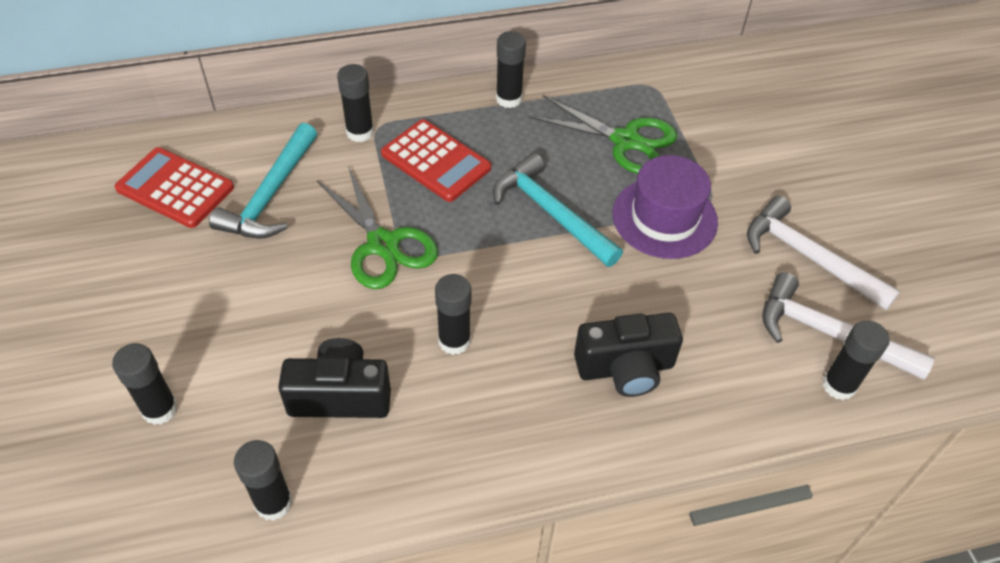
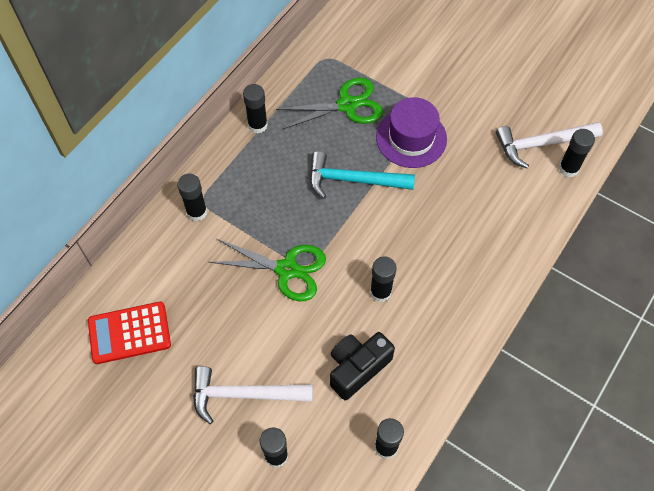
camera: 40 degrees left, 10 degrees up
(270, 195) = (191, 292): turquoise hammer -> none
(436, 161) = (260, 197): red calculator -> none
(625, 368) = (472, 238): black camera -> none
(808, 257) = (496, 107): white hammer -> white hammer (244, 394)

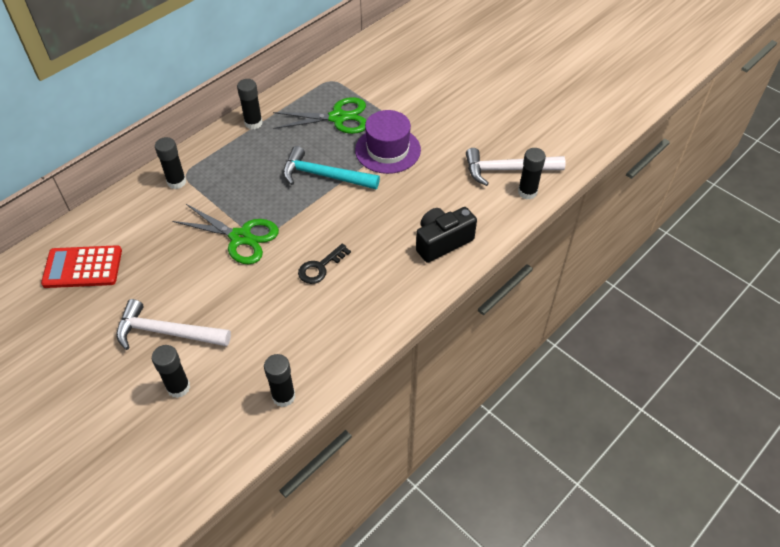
camera: 10 degrees right, 10 degrees down
(357, 368) = (278, 326): black camera -> black camera (442, 242)
(380, 292) = (320, 267): black glue stick -> black key

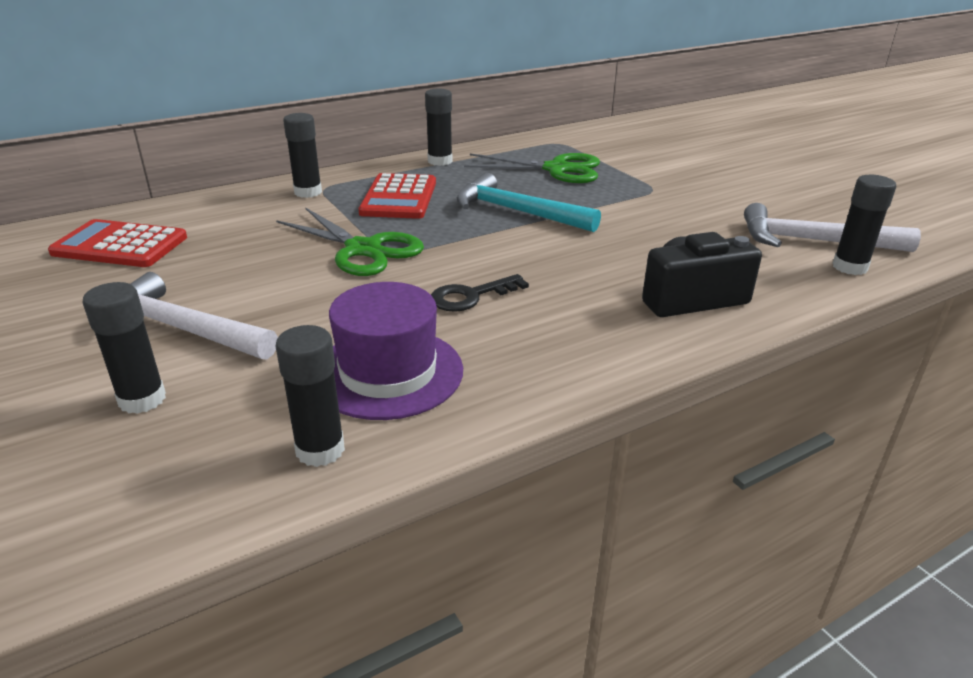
camera: 15 degrees right, 20 degrees down
(241, 175) = (399, 198): none -> red calculator
(387, 150) = (620, 202): purple hat -> purple hat (388, 372)

